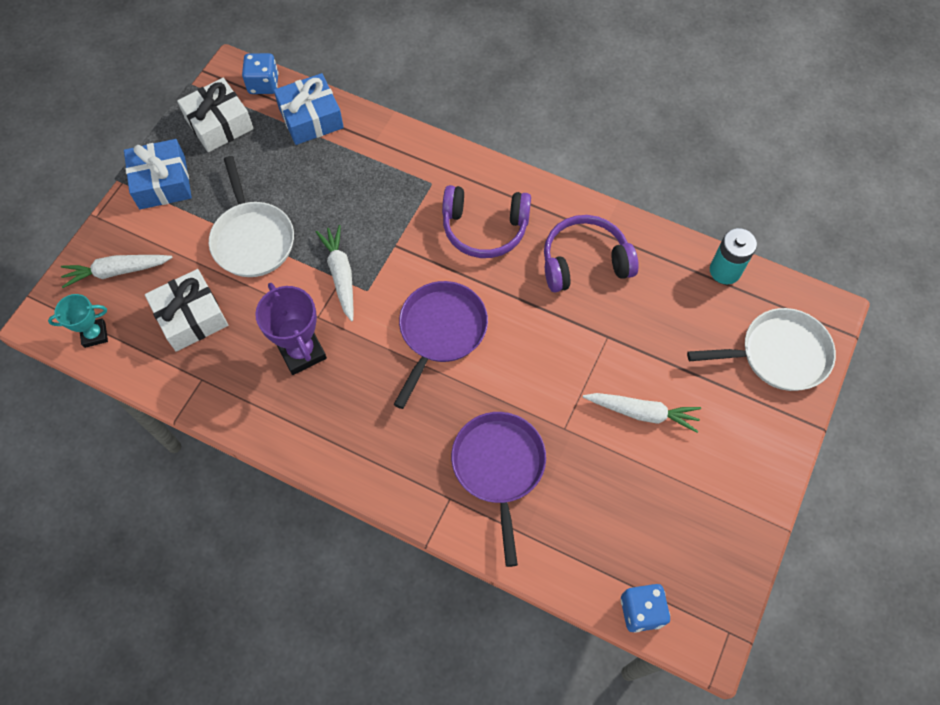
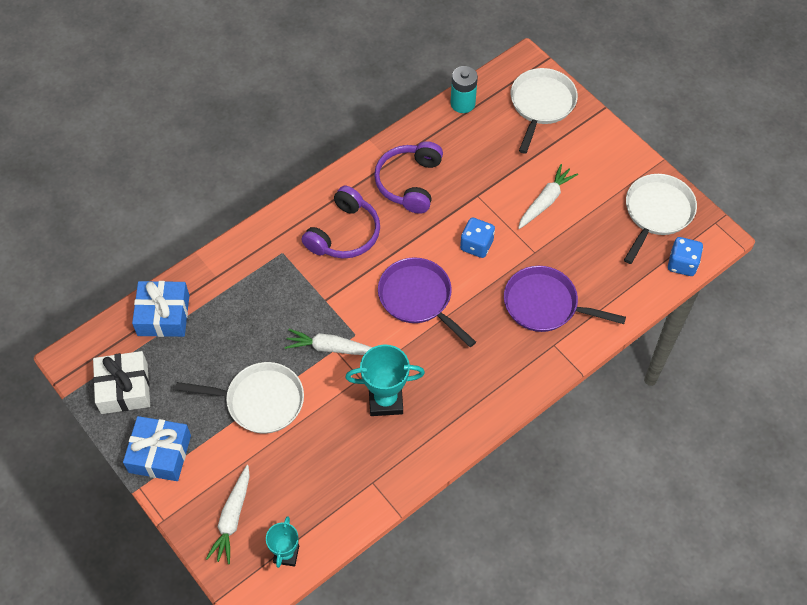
camera: 65 degrees left, 5 degrees down
(191, 317) = (310, 472): white gift -> none
(263, 84) = (103, 339): blue dice -> blue dice (476, 245)
(301, 352) = (385, 400): purple trophy -> turquoise trophy
(700, 551) = (657, 213): none -> white pan

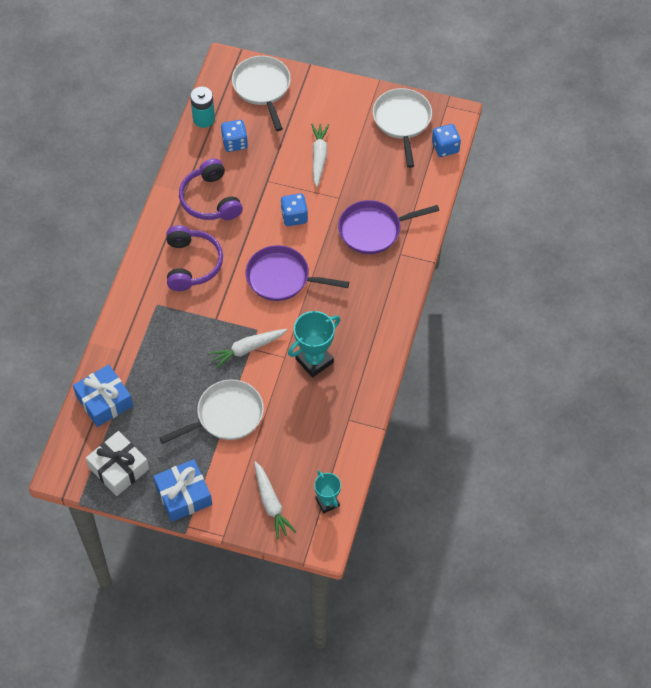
camera: 35 degrees left, 0 degrees up
(474, 142) = (235, 143): none -> blue dice

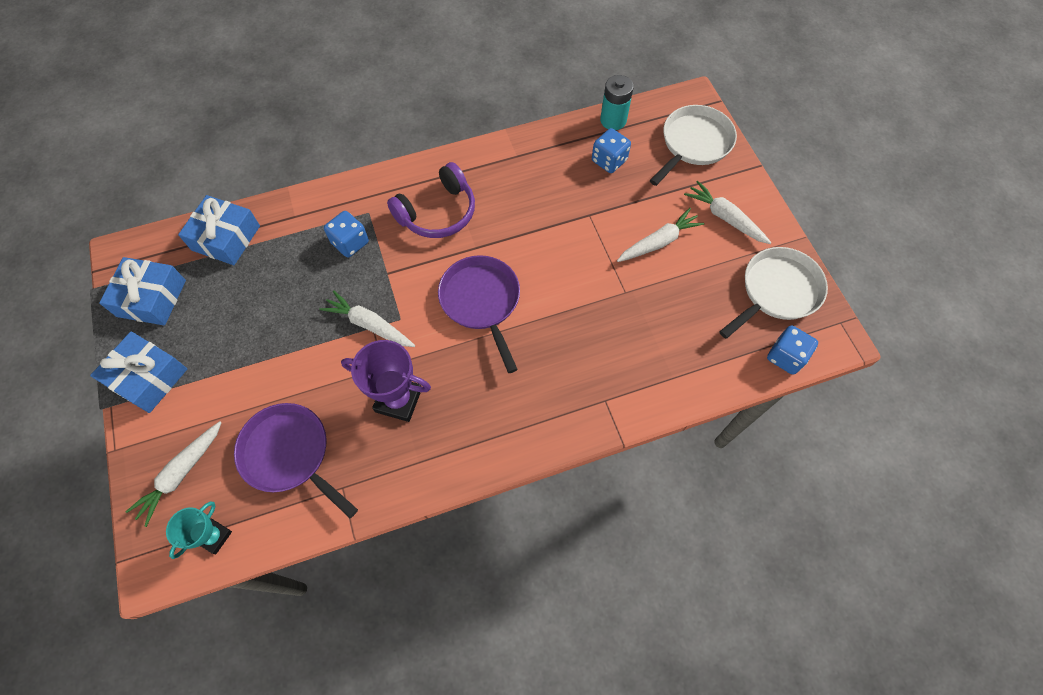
camera: 55 degrees right, 5 degrees up
(119, 468) = (152, 298): white gift -> blue gift
(210, 199) = (525, 182): purple headphones -> none
(226, 415) = (272, 356): white pan -> none
(294, 216) = (566, 265): blue dice -> blue dice (350, 243)
(314, 361) = (398, 400): turquoise trophy -> purple trophy
(331, 111) = (725, 218): none -> white carrot
(373, 230) = (613, 352): purple pan -> purple pan (290, 454)

